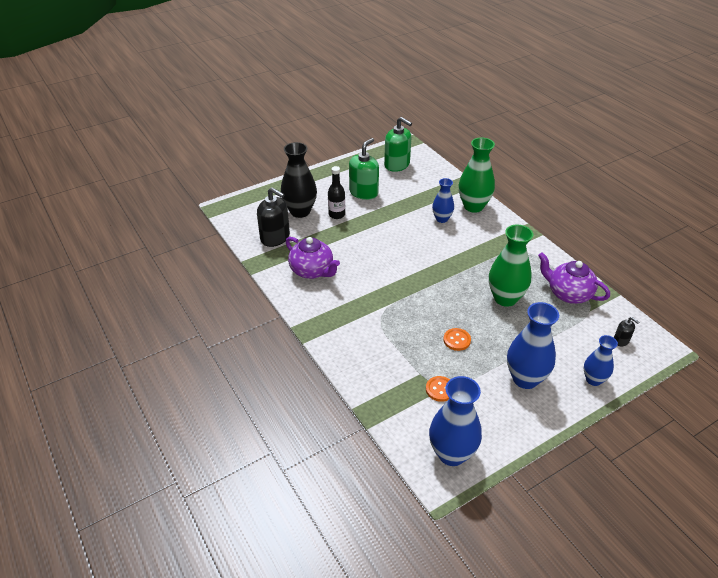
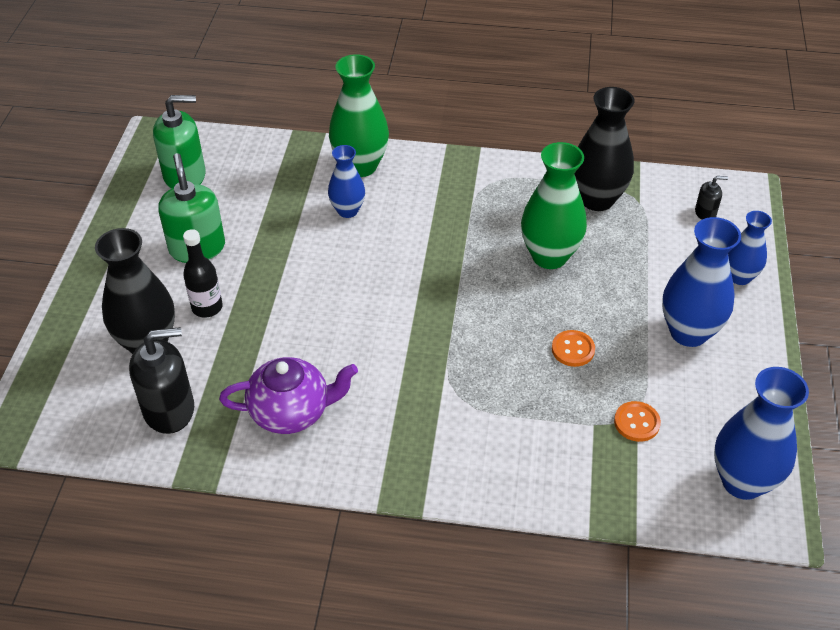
camera: 50 degrees left, 5 degrees up
(568, 294) = (597, 199): purple teapot -> black vase

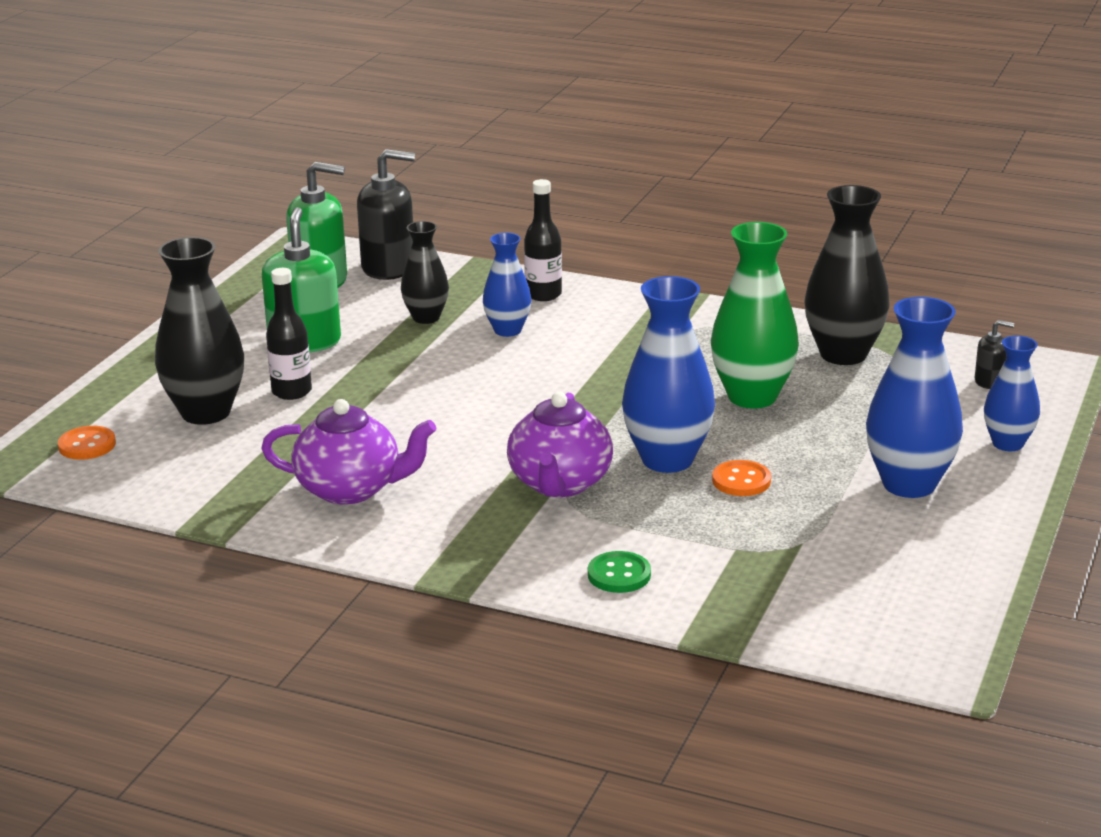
camera: 15 degrees right, 20 degrees down
(169, 409) = (204, 469): black soap dispenser -> black soap dispenser (388, 267)
(281, 205) = (426, 318): none -> black vase
(360, 166) = (543, 294): green vase -> black bottle
(445, 377) = (560, 484): none -> purple teapot
(522, 469) = (619, 574): none -> green button
(636, 422) = (794, 554): orange button -> orange button (87, 445)
(742, 481) = (914, 624): blue vase -> blue vase (667, 459)

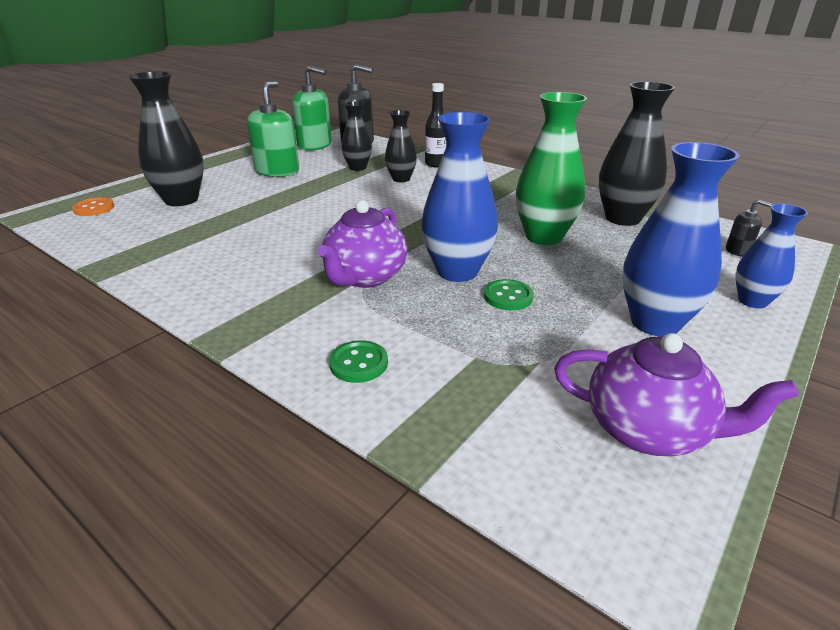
camera: 15 degrees right, 5 degrees up
(291, 392) = (243, 195): black bottle -> none
(351, 489) = (217, 258): purple teapot -> purple teapot (648, 430)
(507, 330) = (401, 179): blue vase -> black vase
(741, 481) = (508, 297): orange button -> green button

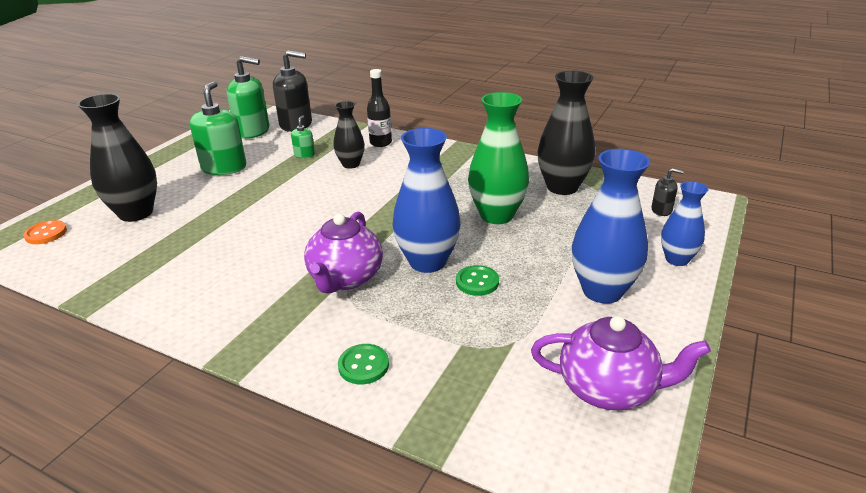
camera: 10 degrees left, 0 degrees up
(358, 167) = (304, 155): black vase -> green soap dispenser

